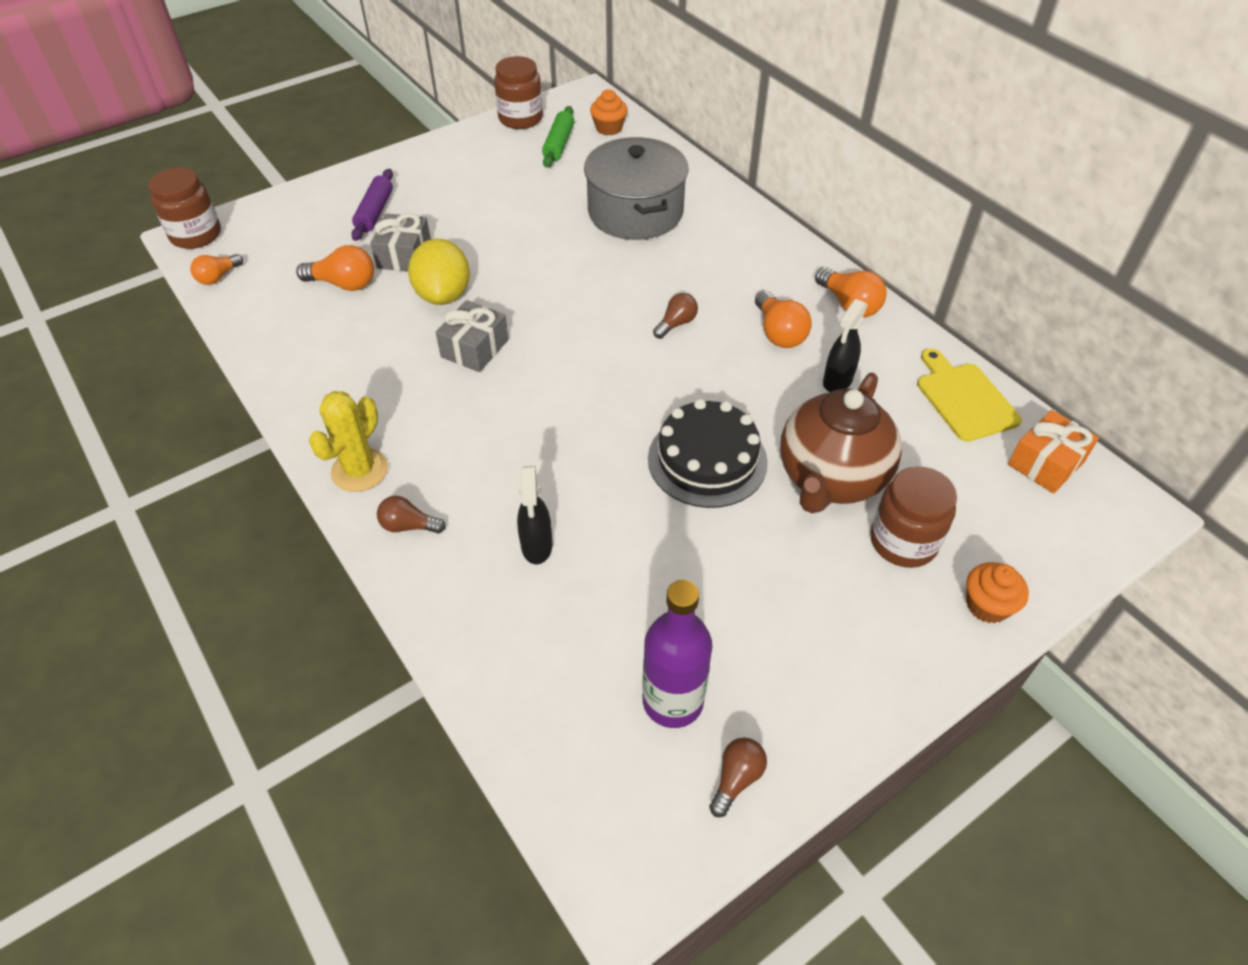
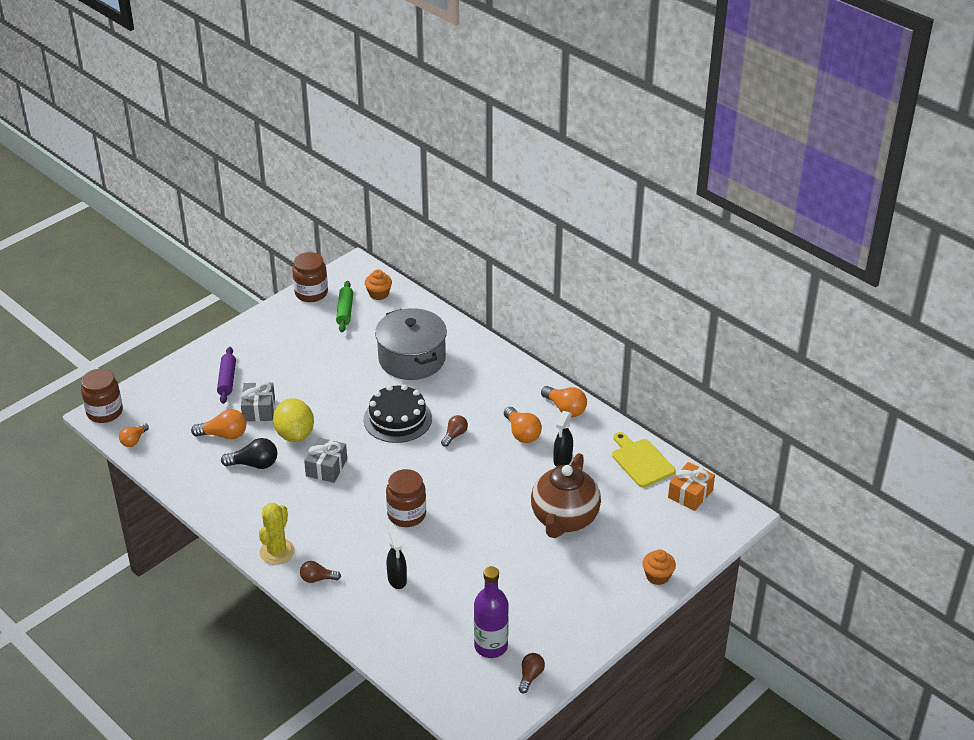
camera: 10 degrees left, 10 degrees down
(372, 330) = (254, 464): none -> black light bulb
(707, 460) = (489, 518): black cake -> black cake (397, 419)
(903, 542) = (609, 549): brown jar -> brown jar (406, 514)

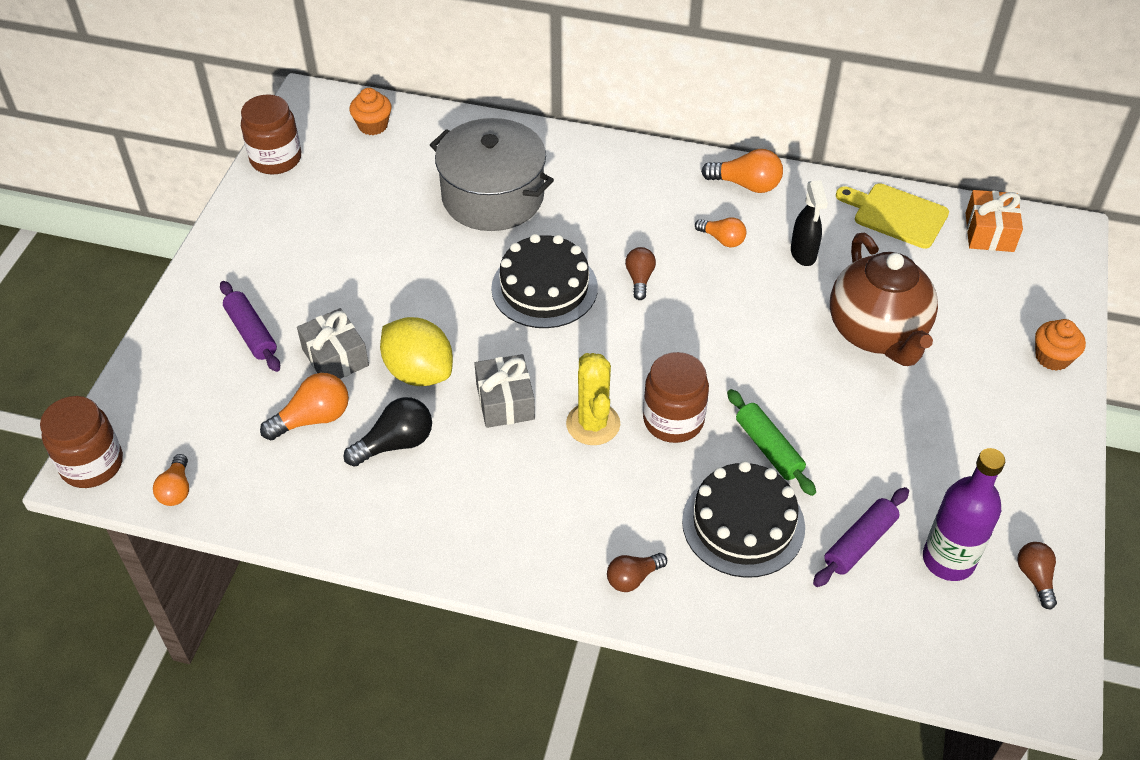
camera: 30 degrees left, 10 degrees up
(277, 552) = (540, 565): yellow cactus -> yellow cactus (593, 424)
(345, 311) = (345, 166): green rolling pin -> green rolling pin (768, 448)
(397, 580) = (743, 524): black spray bottle -> black cake
(450, 616) = (859, 543): none -> purple rolling pin
(522, 433) = (722, 239): orange light bulb -> orange light bulb, size x0.66

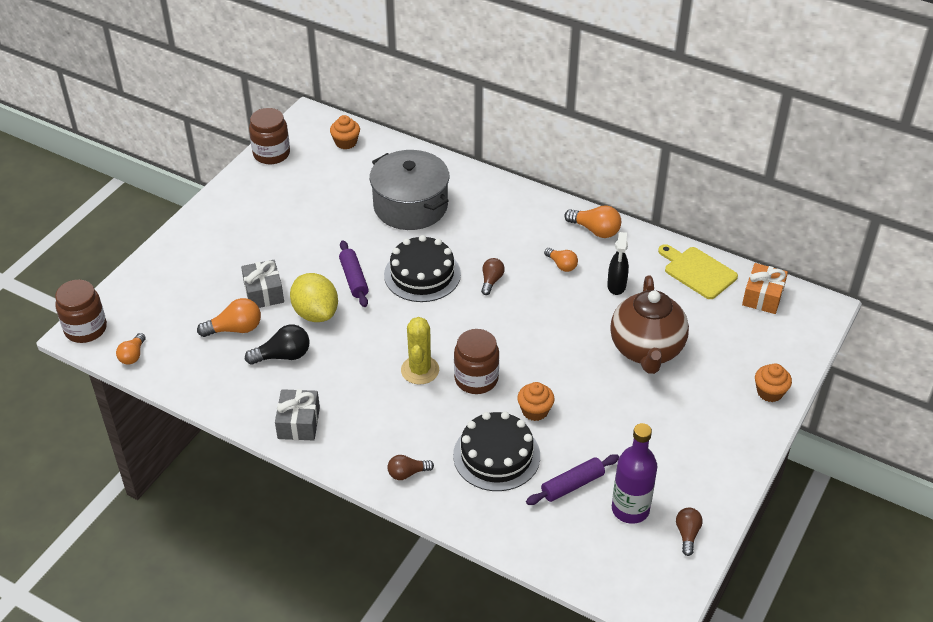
camera: 15 degrees right, 5 degrees down
(251, 333) = (215, 266): purple rolling pin -> purple rolling pin (354, 279)
(505, 402) = (366, 344): grey gift -> grey gift (298, 423)
(768, 448) = (535, 411): green rolling pin -> orange cupcake

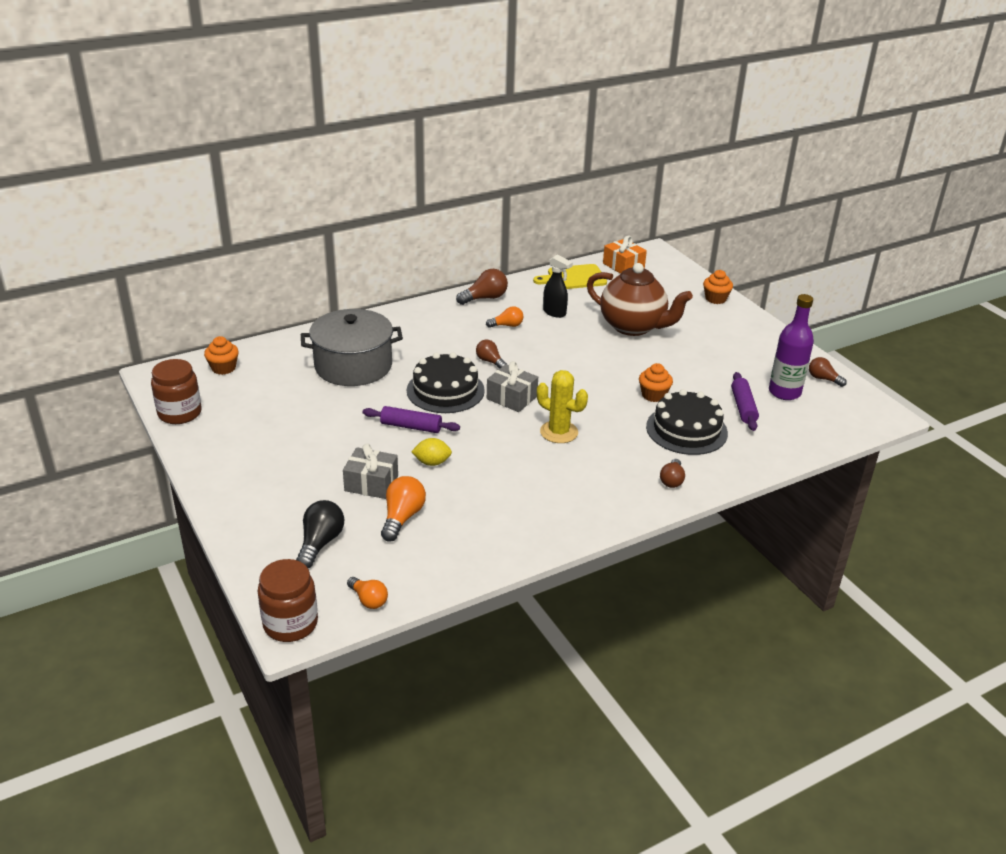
camera: 60 degrees left, 10 degrees down
(283, 356) = (468, 500): black light bulb -> black light bulb (320, 543)
(298, 423) = (563, 520): grey gift -> grey gift (511, 398)
(315, 313) = (432, 462): yellow lemon -> yellow lemon, size x0.56
(476, 379) = (594, 409): brown jar -> none
(595, 230) = (485, 298): orange light bulb -> brown light bulb

